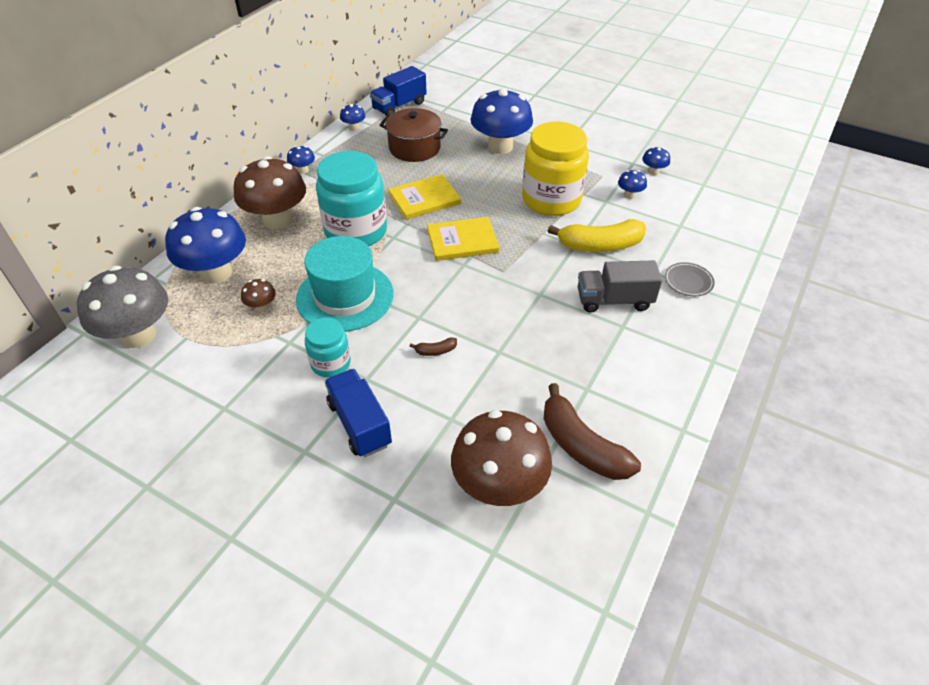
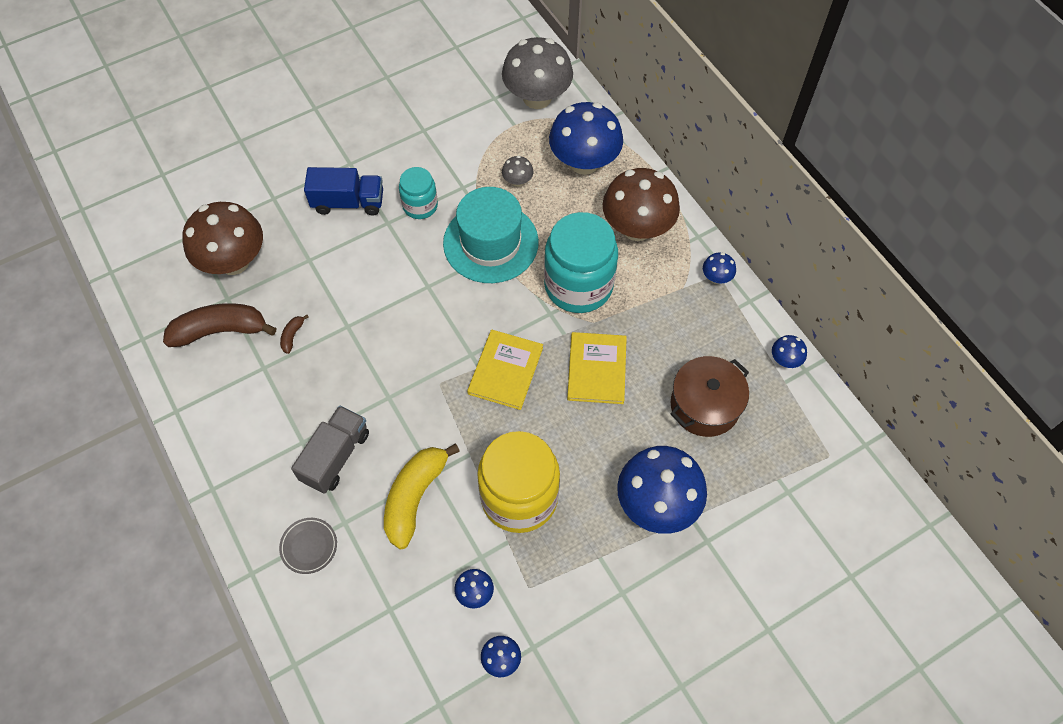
camera: 120 degrees right, 15 degrees up
(261, 307) = (517, 181): brown mushroom -> grey mushroom
(399, 106) = (817, 433): blue truck -> none
(435, 351) = (381, 281): brown banana -> brown banana (292, 336)

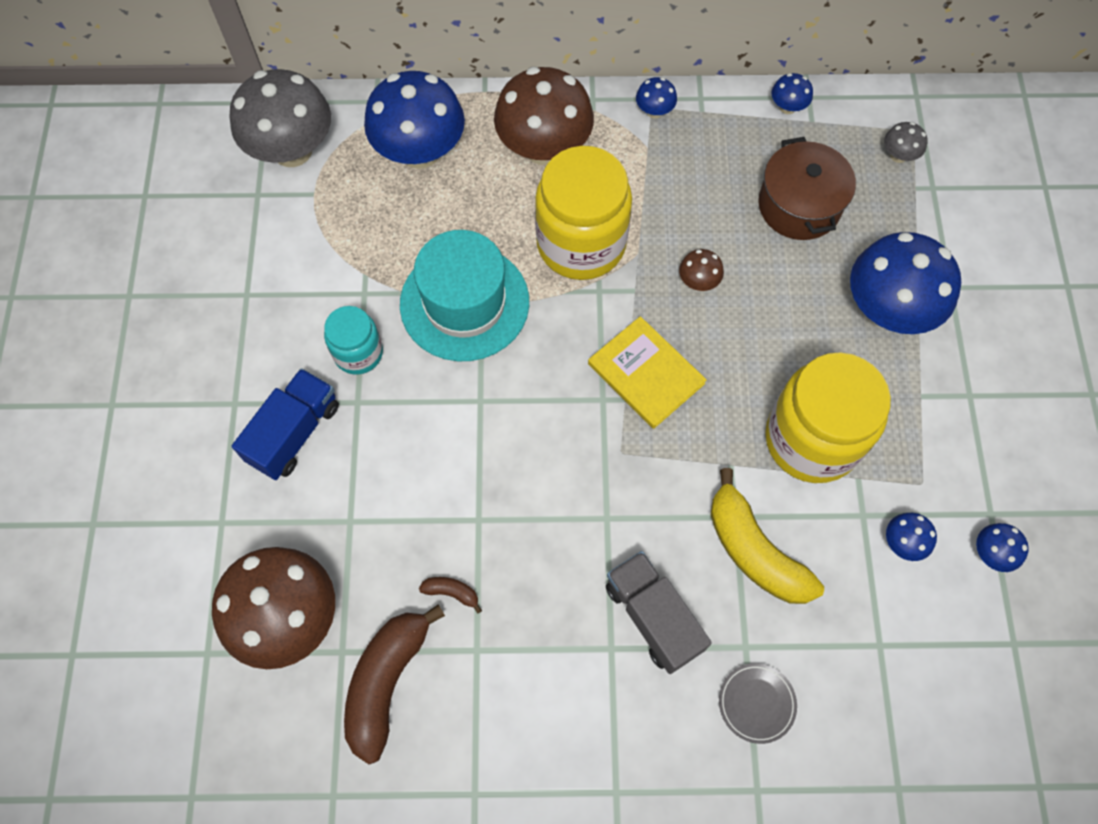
camera: 60 degrees left, 5 degrees up
(292, 336) = (452, 592): brown banana -> brown banana turned 150 degrees clockwise
(517, 181) = (397, 231): grey mushroom -> grey mushroom (898, 155)
(578, 285) = (581, 244): turquoise jar -> yellow jar
(597, 369) = (698, 282): yellow book -> brown mushroom

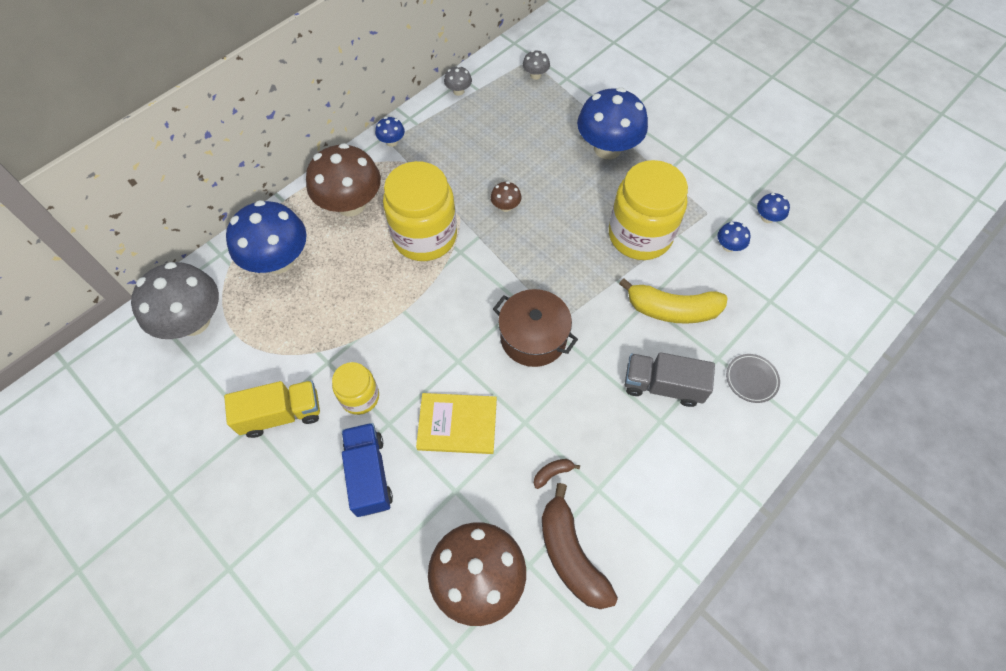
camera: 45 degrees left, 5 degrees down
(278, 307) = (281, 414): none -> yellow truck
(358, 353) = (360, 397): turquoise jar -> yellow jar
(464, 303) = (393, 318): turquoise hat -> none
(646, 373) = (529, 272): yellow book -> yellow book (457, 424)
(787, 107) = (458, 91): blue mushroom -> grey mushroom
(799, 205) = (514, 132): brown pot -> brown pot (533, 337)

